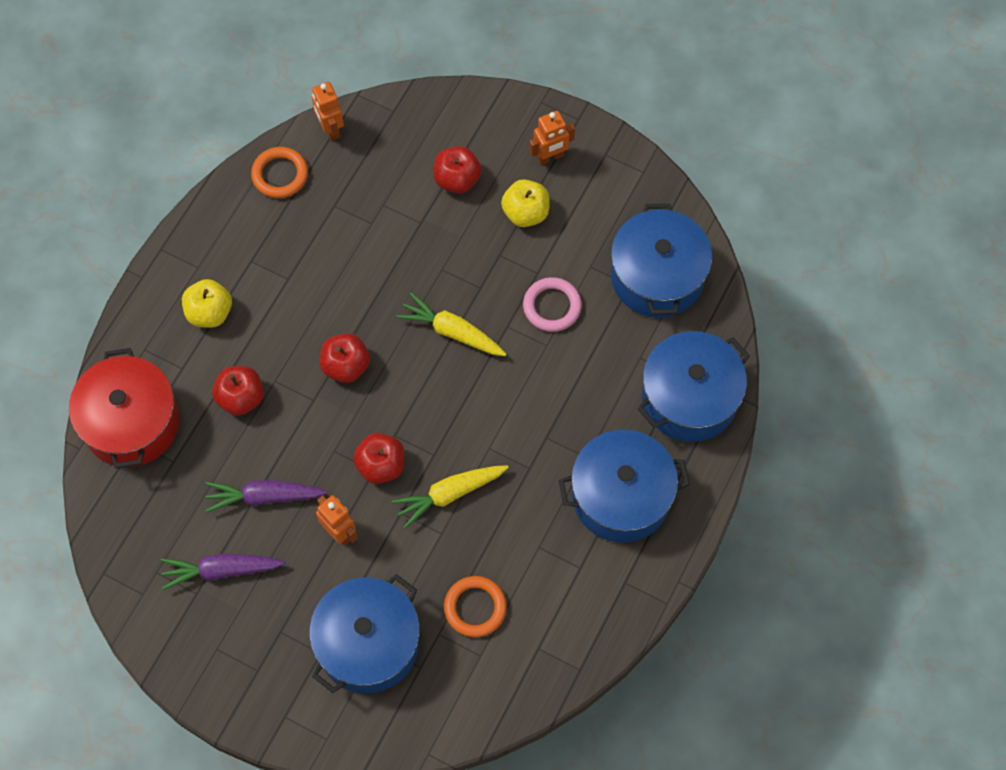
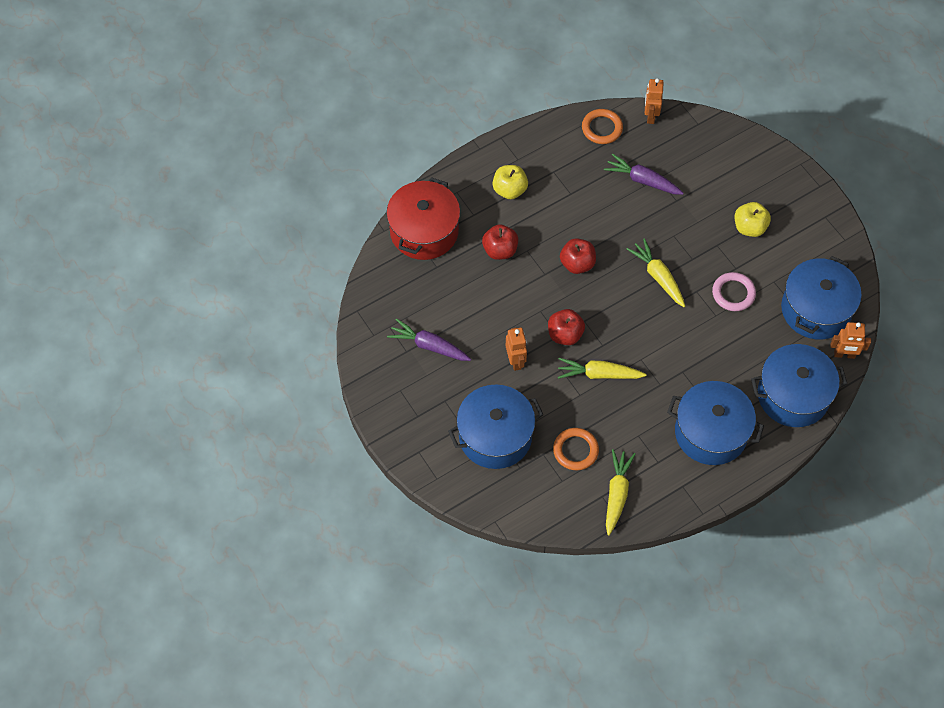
camera: 30 degrees right, 5 degrees down
(263, 497) = (480, 316): purple carrot -> purple carrot (642, 180)
(457, 179) = (715, 185): red apple -> none
(550, 157) = (786, 201): orange robot -> orange robot (844, 355)
(554, 635) = (617, 493): none -> yellow carrot

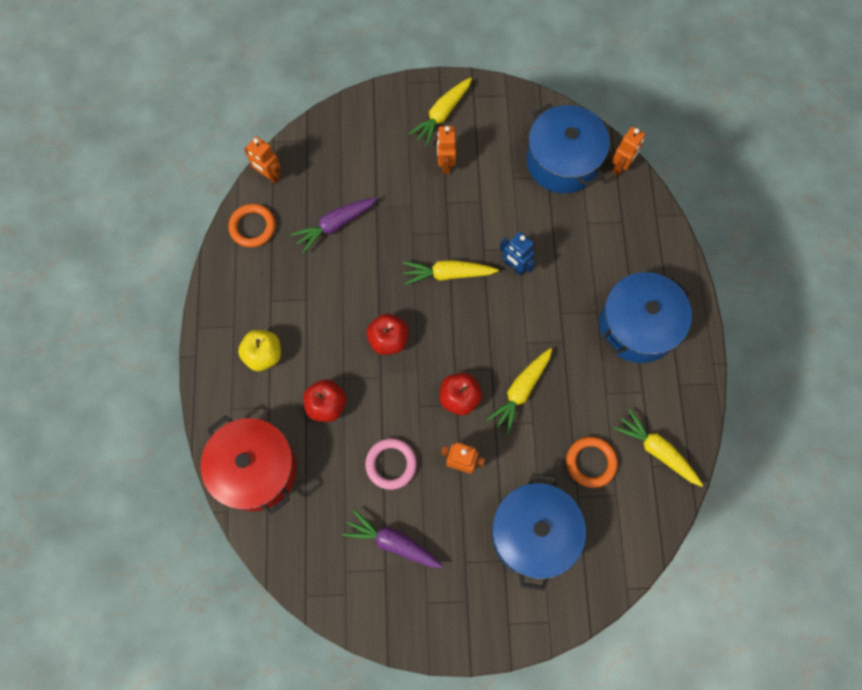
camera: 60 degrees left, 10 degrees up
(429, 345) = (392, 542): purple carrot -> purple carrot turned 60 degrees clockwise
(698, 320) = (515, 266): none -> blue robot
(733, 293) = (505, 219): pink ring -> pink ring (391, 464)
(749, 227) = (445, 164): yellow apple -> orange robot
(791, 203) = (442, 115): none -> yellow carrot
(793, 395) = (638, 233): blue pot -> none

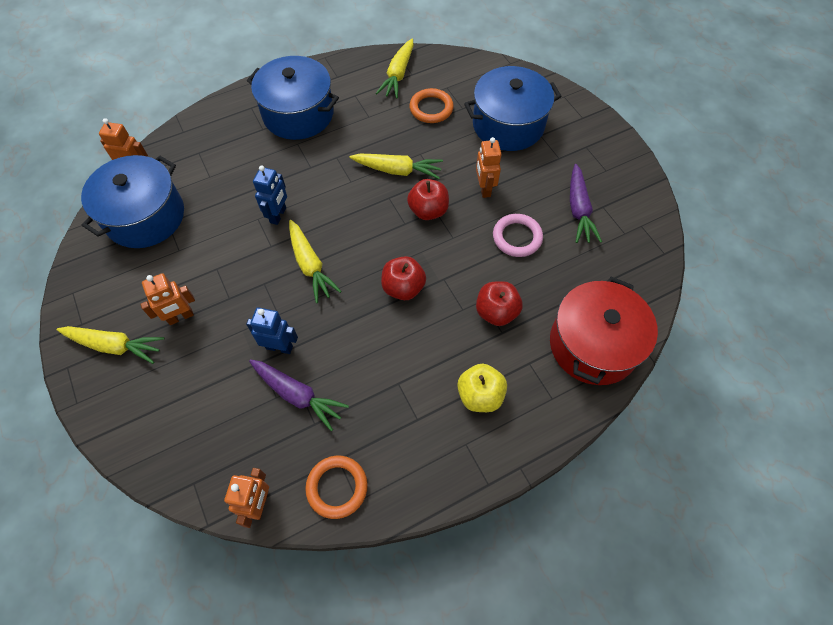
camera: 115 degrees left, 10 degrees down
(382, 225) = (279, 347): none -> blue robot

